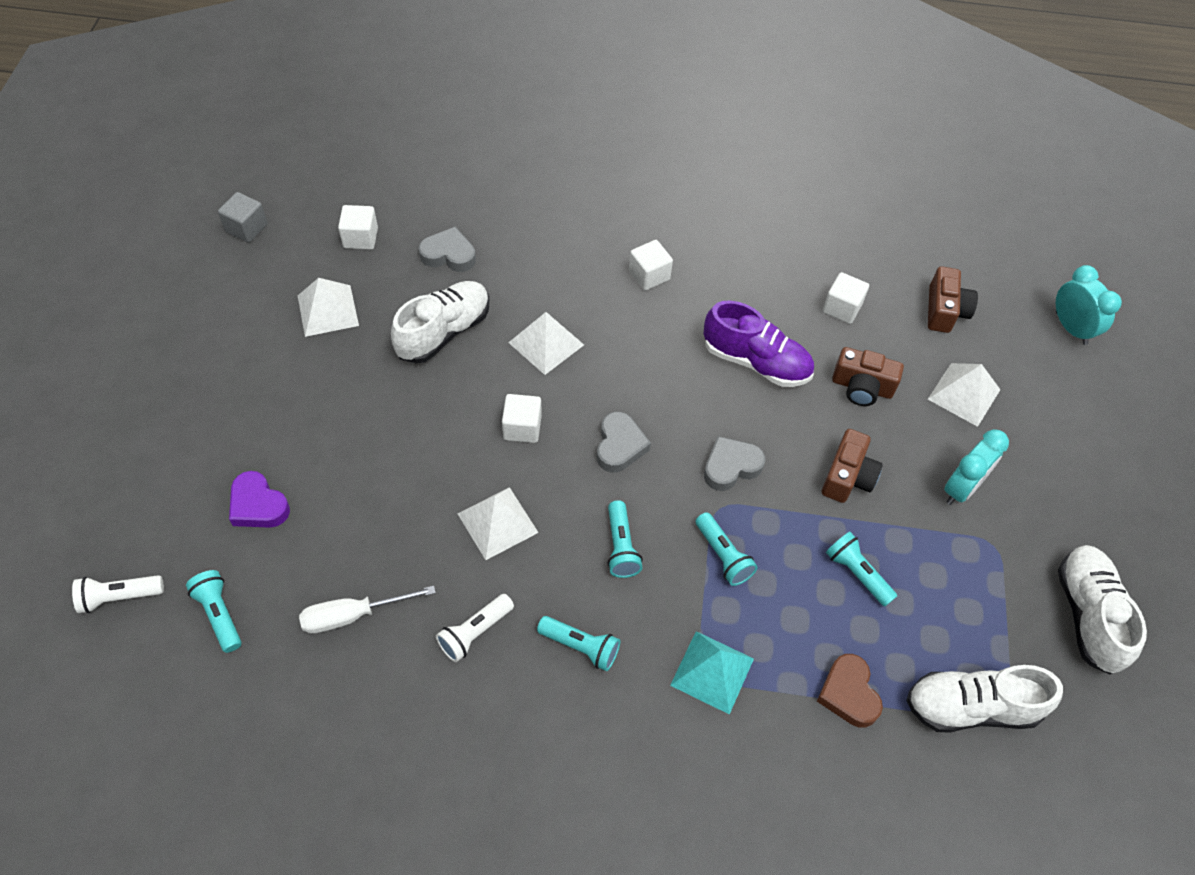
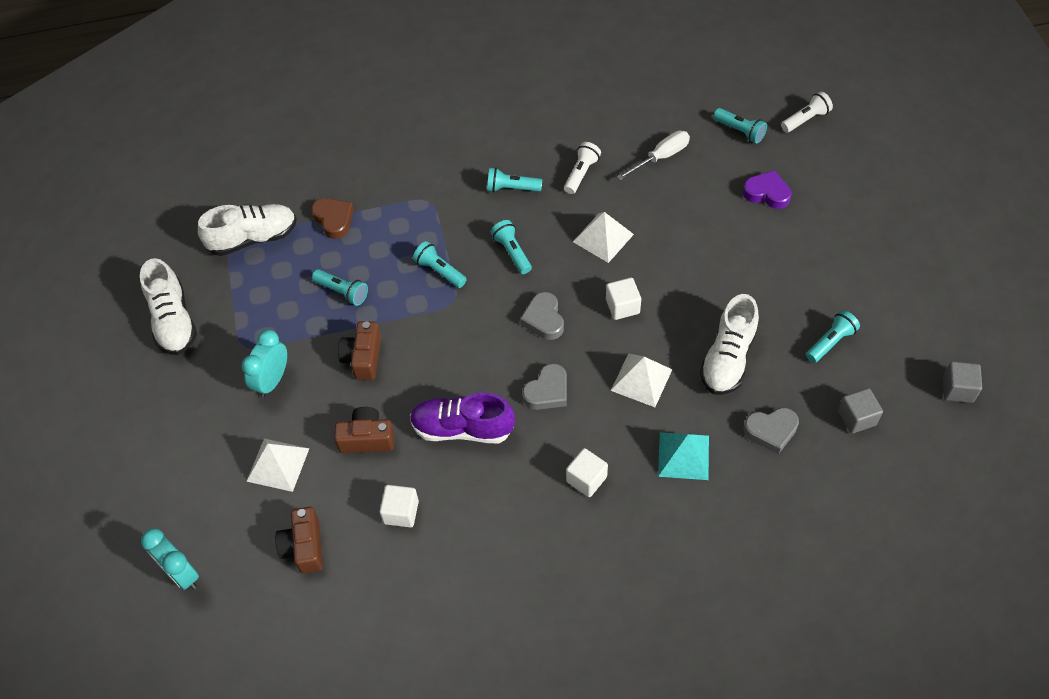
camera: 165 degrees right, 0 degrees up
(328, 310) = (830, 342): white pyramid -> turquoise flashlight
(360, 238) = (856, 418): white cube -> grey cube
(712, 672) = (424, 202): turquoise pyramid -> turquoise pyramid (683, 455)
(731, 466) = (454, 334): grey heart -> grey heart (547, 391)

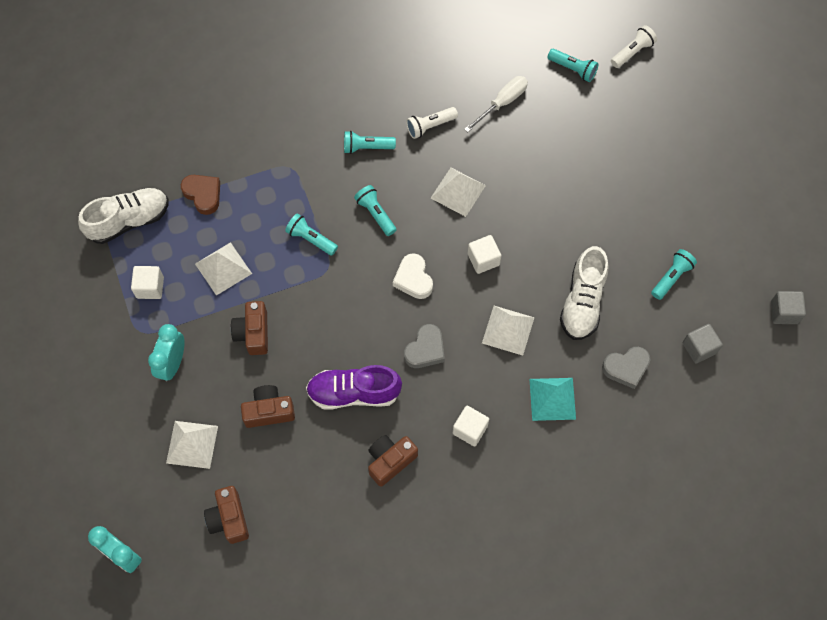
camera: 10 degrees left, 10 degrees up
(173, 321) = (68, 312): white shoe -> none
(342, 292) = (223, 268): turquoise flashlight -> white pyramid
(401, 512) = (310, 477): white cube -> white cube (150, 287)
(492, 503) = (390, 461): none -> brown camera
(544, 319) = (413, 279): grey heart -> white heart
(581, 173) = (430, 126): white flashlight -> white flashlight turned 135 degrees counterclockwise
(767, 193) = (603, 132): purple heart -> none

